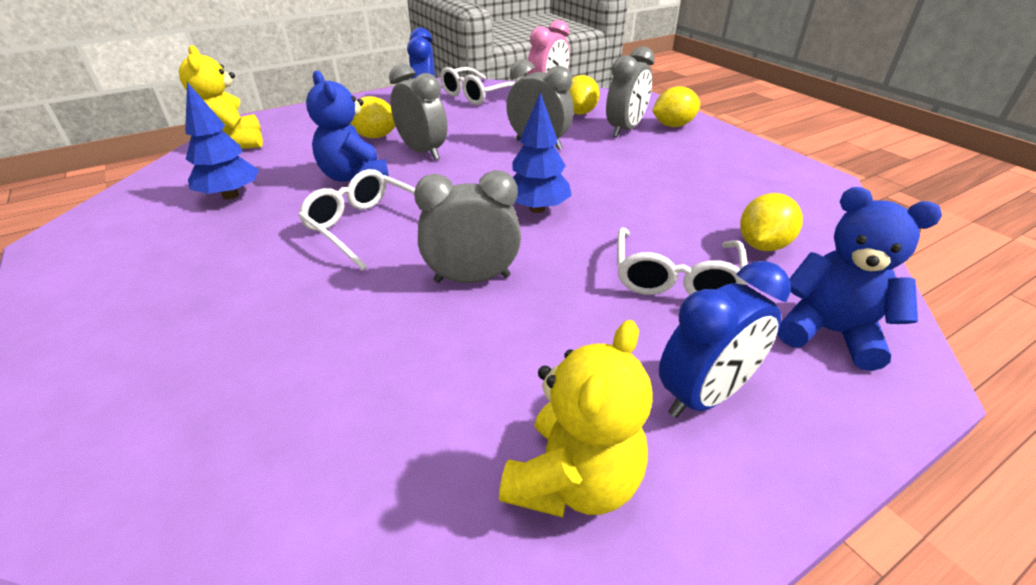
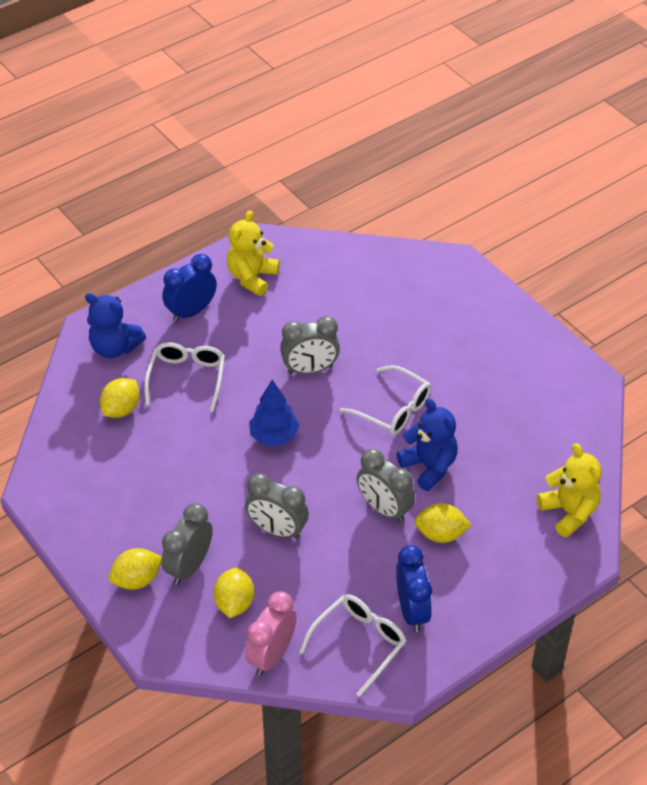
camera: 175 degrees right, 10 degrees up
(230, 195) = (513, 436): blue tree -> none

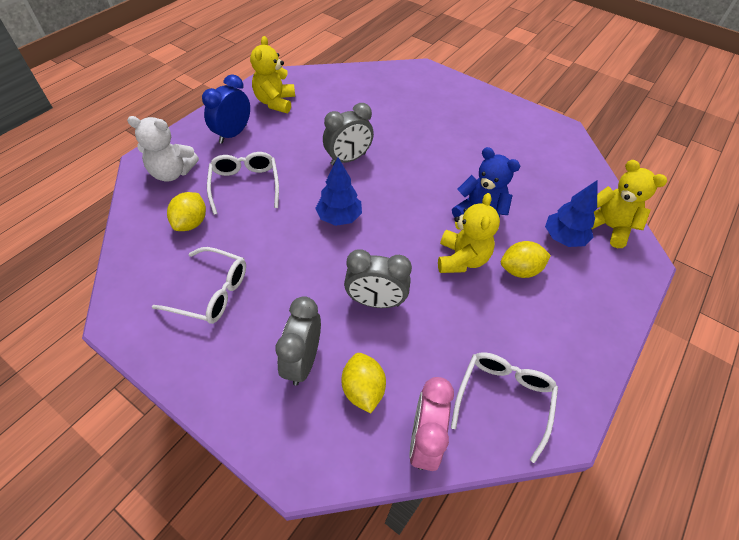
camera: 20 degrees left, 5 degrees up
(114, 348) = (172, 172): blue teddy bear -> white teddy bear
(137, 580) = (252, 391): yellow lemon -> none
(384, 509) = (461, 259): grey clock -> yellow teddy bear
(393, 409) = (428, 176): white glasses -> white glasses (211, 292)
(412, 611) = (534, 350): blue clock -> none
(509, 512) = (563, 238): none -> blue tree

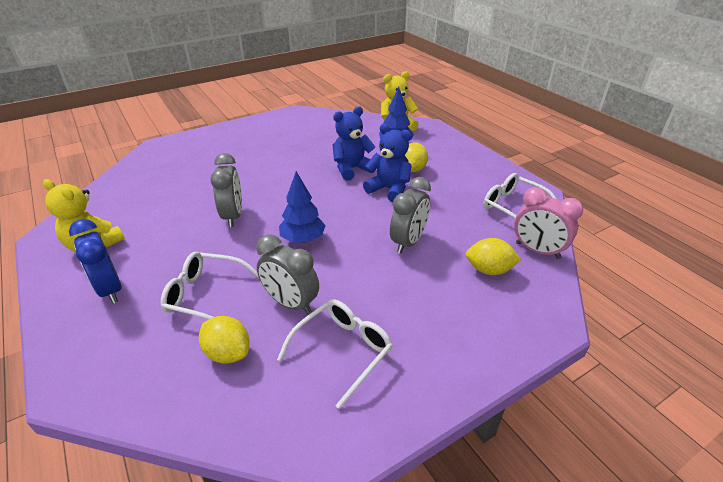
camera: 65 degrees left, 15 degrees down
(172, 172) = (123, 359): white teddy bear -> none
(303, 361) = (451, 299): grey clock -> grey clock (291, 303)
(461, 259) = (389, 189): yellow teddy bear -> blue teddy bear

